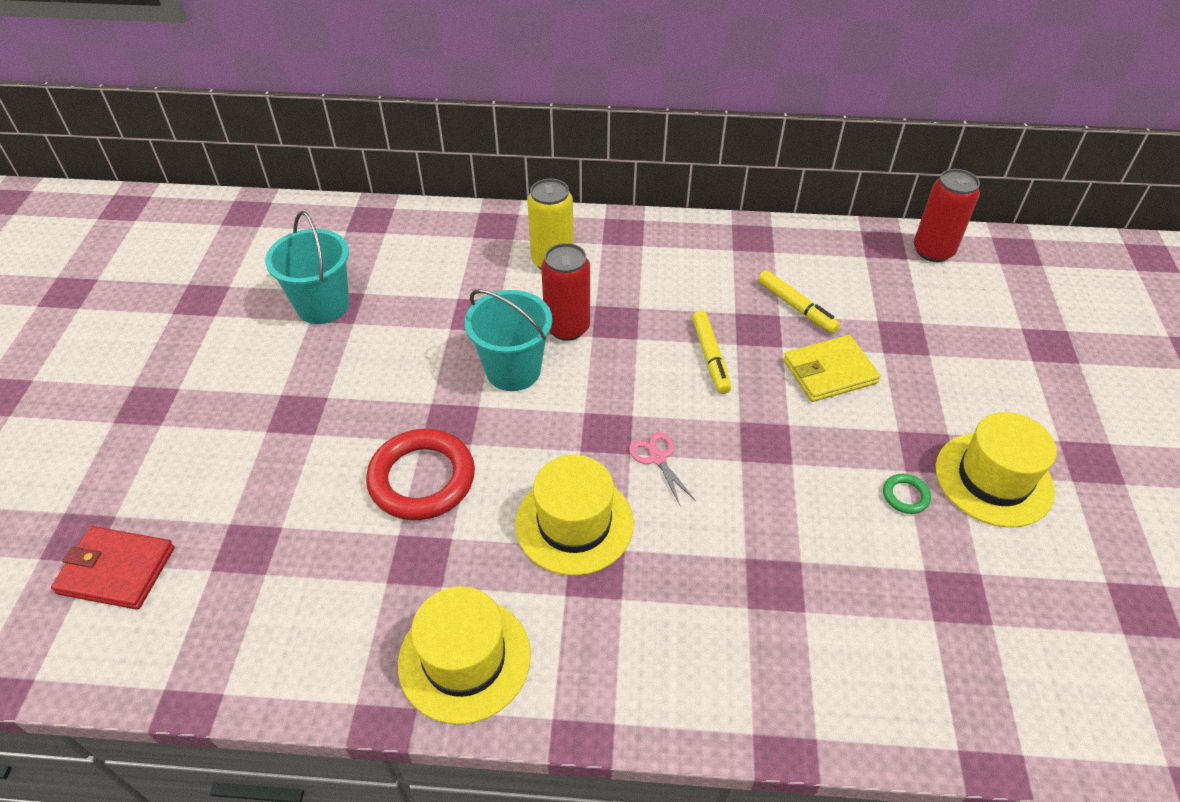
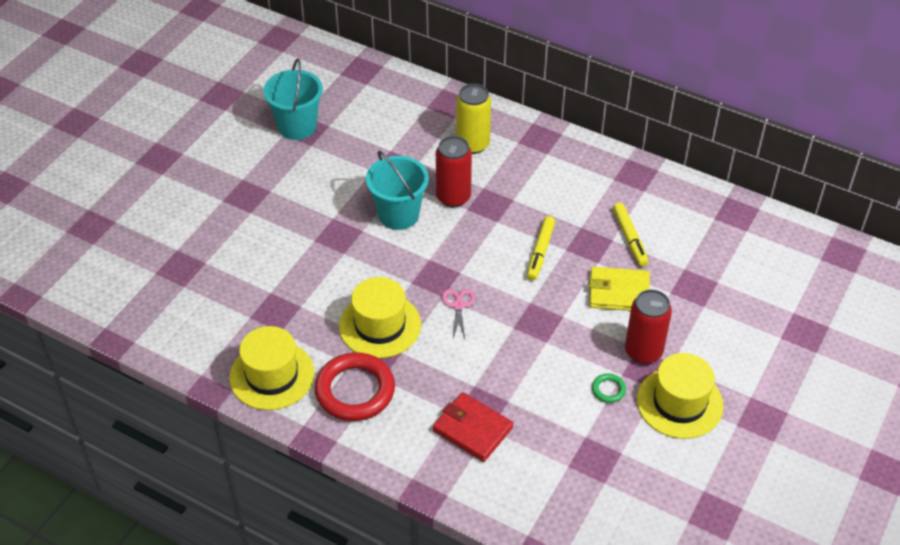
camera: 25 degrees right, 0 degrees up
(117, 570) = (104, 254): red wallet -> red wallet (472, 429)
(422, 479) = (302, 264): red ring -> red ring (355, 390)
(933, 251) = (772, 231): red can -> red can (643, 351)

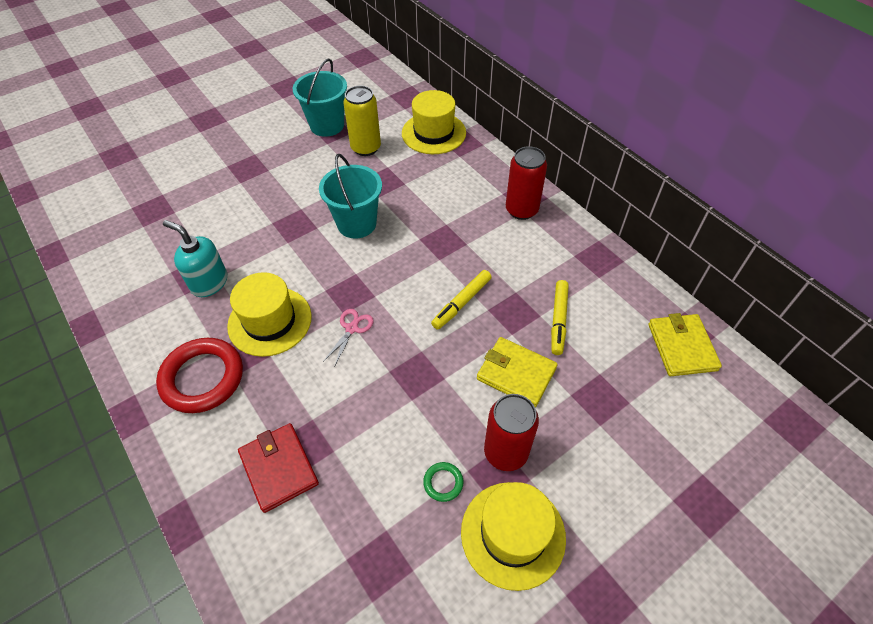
camera: 25 degrees right, 5 degrees up
(272, 375) = (146, 333): yellow hat -> yellow hat (433, 133)
(296, 313) = (209, 283): none -> turquoise soap dispenser
(453, 197) = (414, 224): red can -> red can (521, 210)
(472, 144) = (461, 183): yellow can -> yellow can (366, 148)
(737, 225) = (682, 347): none -> yellow wallet

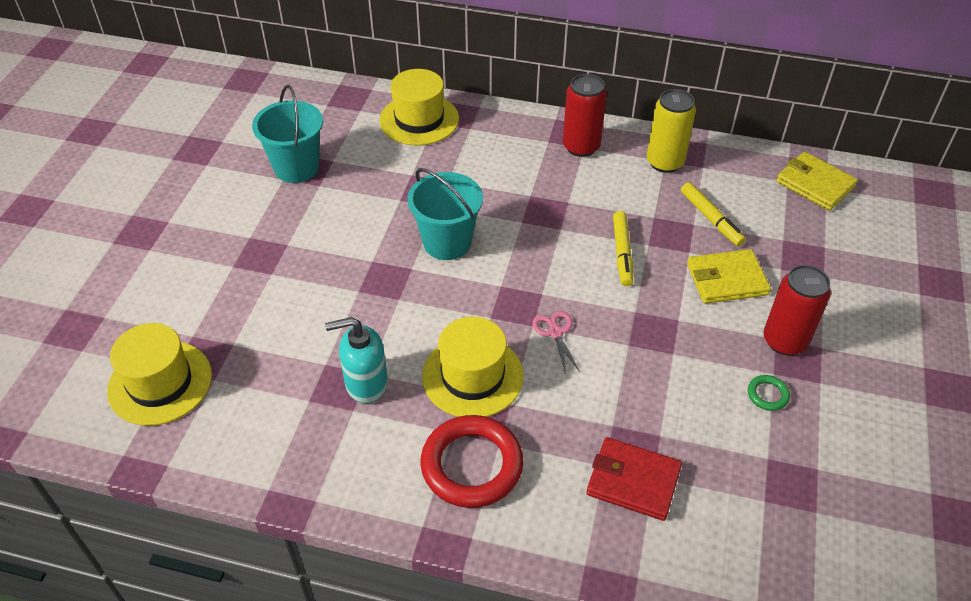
camera: 40 degrees left, 5 degrees down
(366, 148) = (367, 168): yellow can -> yellow can (665, 162)
(513, 534) = (852, 392): yellow hat -> yellow hat (160, 383)

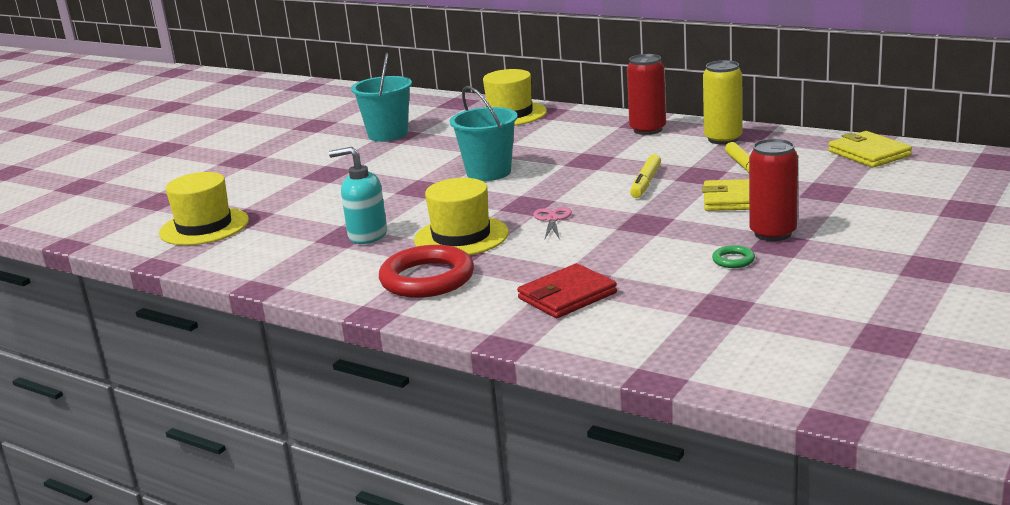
camera: 20 degrees right, 25 degrees down
(633, 481) = (567, 296): red wallet -> red wallet turned 75 degrees counterclockwise

